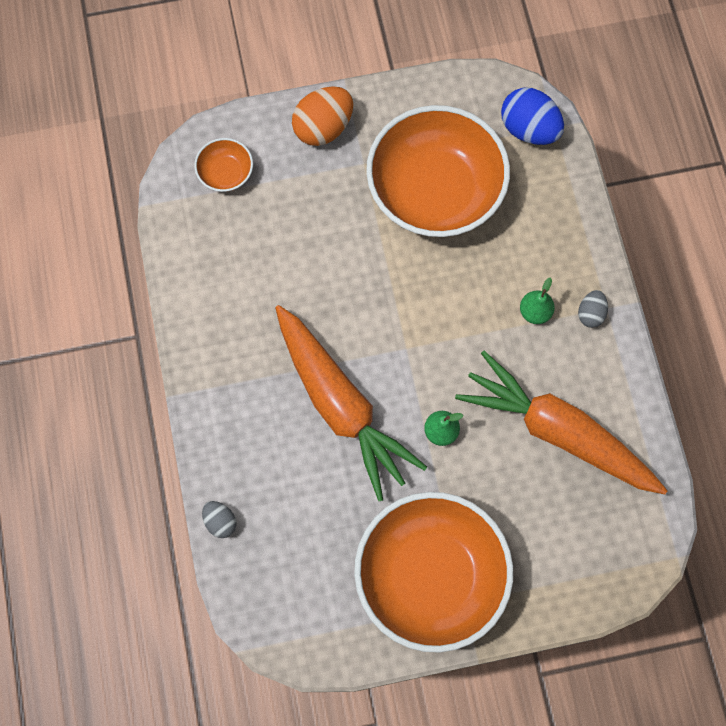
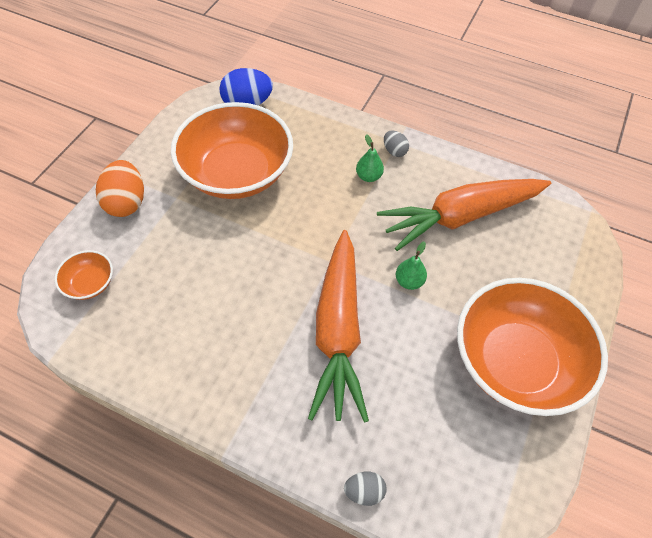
camera: 55 degrees left, 15 degrees down
(341, 405) = (338, 331): orange carrot -> orange carrot turned 90 degrees clockwise

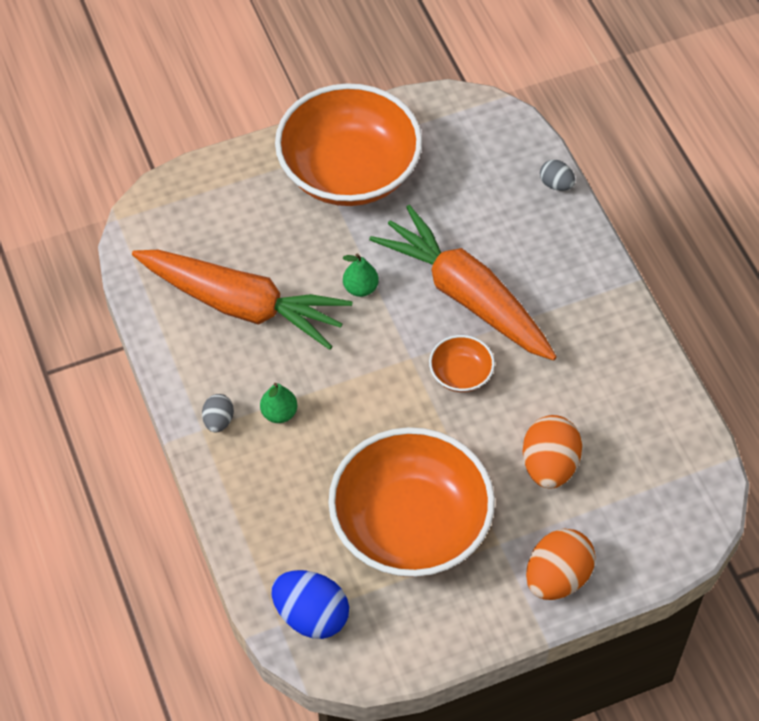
camera: 135 degrees left, 0 degrees up
(90, 283) = (655, 506): orange bowl -> orange bowl (461, 374)
(181, 259) = (549, 465): none -> orange egg
(338, 331) = (466, 295): orange carrot -> orange carrot turned 90 degrees counterclockwise

